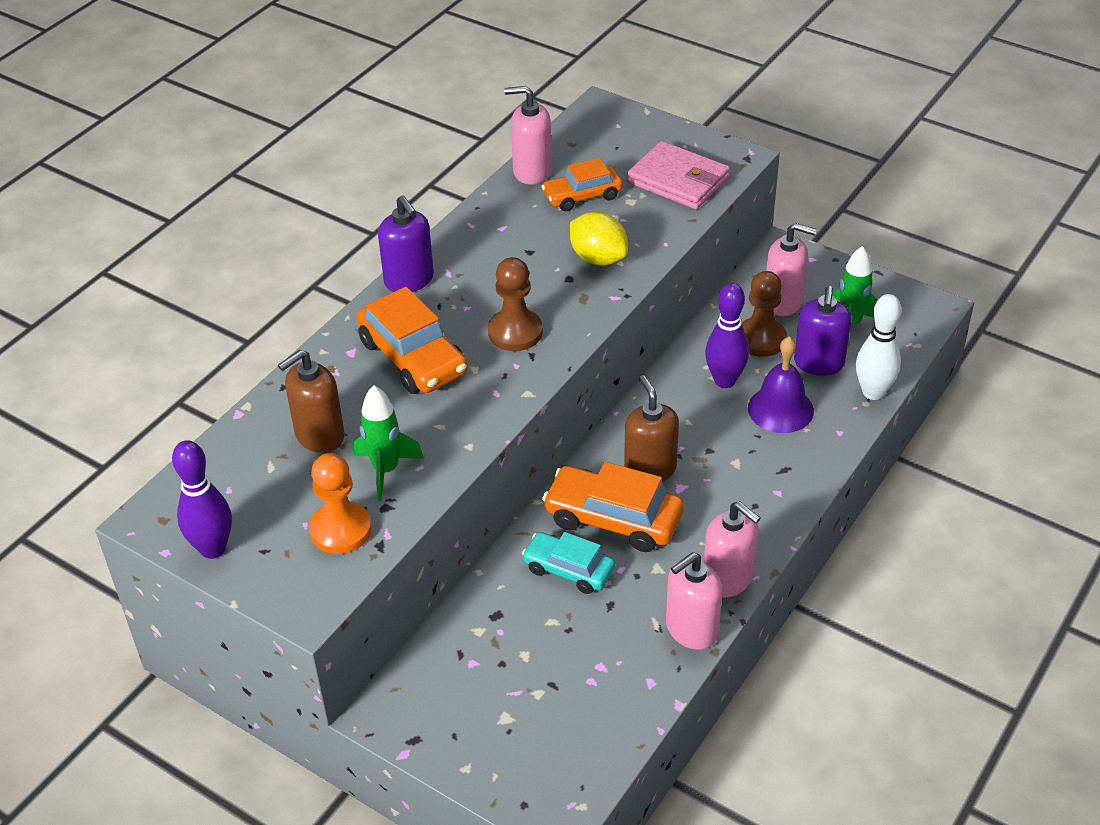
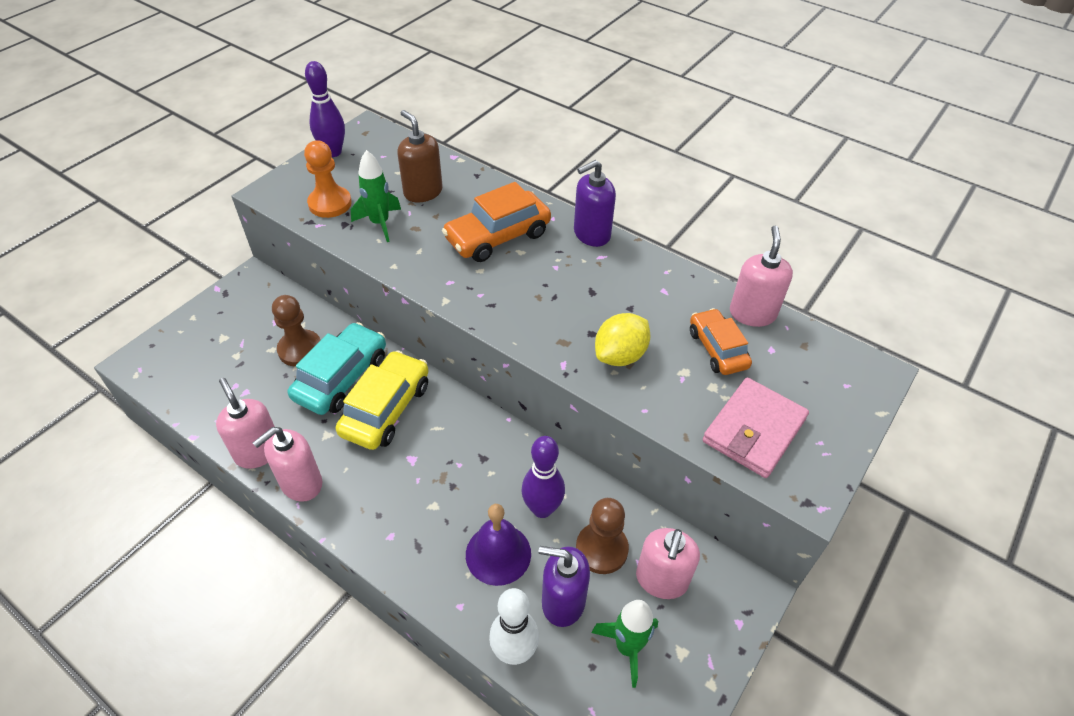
camera: 90 degrees right, 5 degrees up
(515, 332) = (521, 295): brown pawn -> brown pawn (300, 349)
(568, 570) = (341, 377): turquoise car -> turquoise car, size x1.54
(613, 519) = (386, 409): orange car -> yellow car
(650, 469) = (436, 438): brown soap dispenser -> none

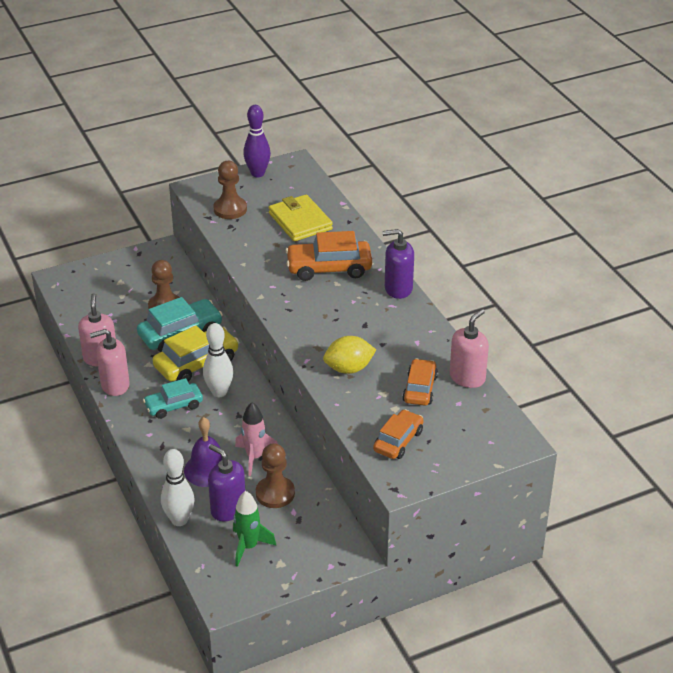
camera: 30 degrees right, 10 degrees down
(330, 203) = (230, 209): orange pawn -> brown pawn
(380, 223) = (254, 233): green rocket -> none
(396, 480) = (174, 406): none -> turquoise car
(423, 192) = (300, 221): brown soap dispenser -> yellow wallet
(439, 436) = (219, 392): none -> white bowling pin
(542, 508) = (254, 457): purple bowling pin -> pink rocket
(661, 580) = (300, 524): pink soap dispenser -> none
(754, 430) = (398, 441): pink wallet -> orange car

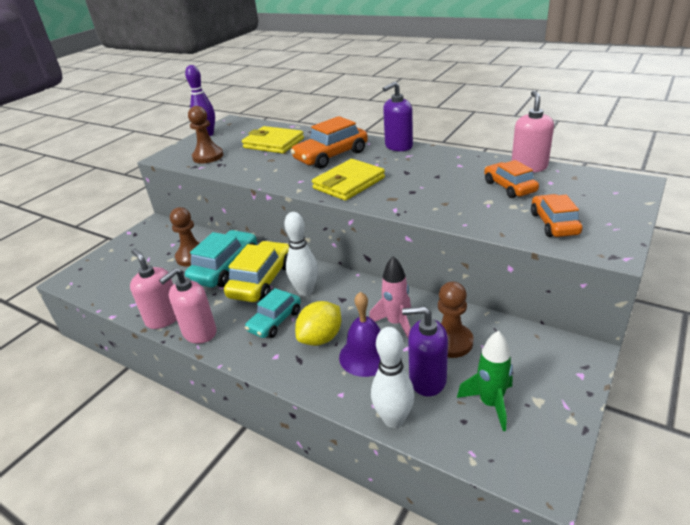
camera: 30 degrees left, 5 degrees down
(305, 311) = (349, 183): none -> yellow wallet
(349, 368) = (437, 199): yellow lemon -> yellow lemon (321, 338)

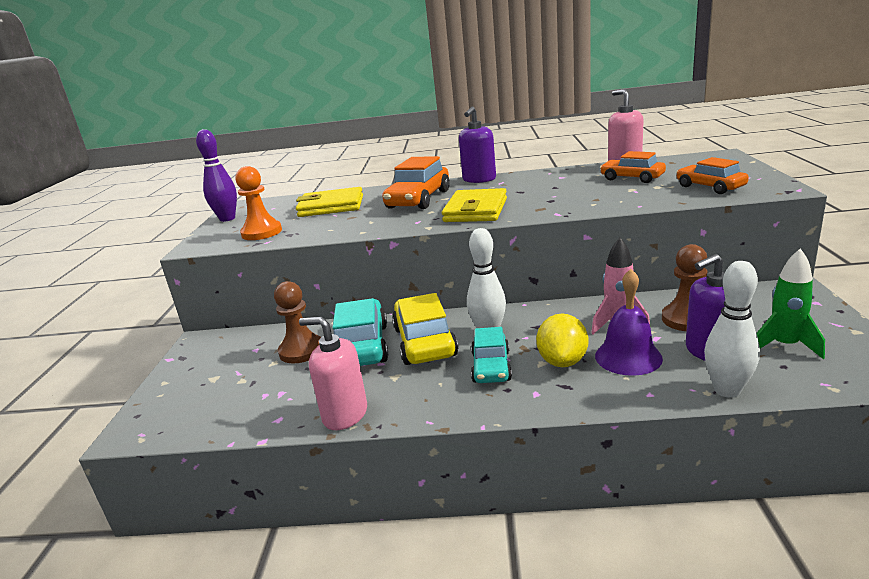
camera: 30 degrees left, 10 degrees down
(199, 333) = (413, 409): pink soap dispenser -> none
(208, 156) = (262, 232): brown pawn -> orange pawn

